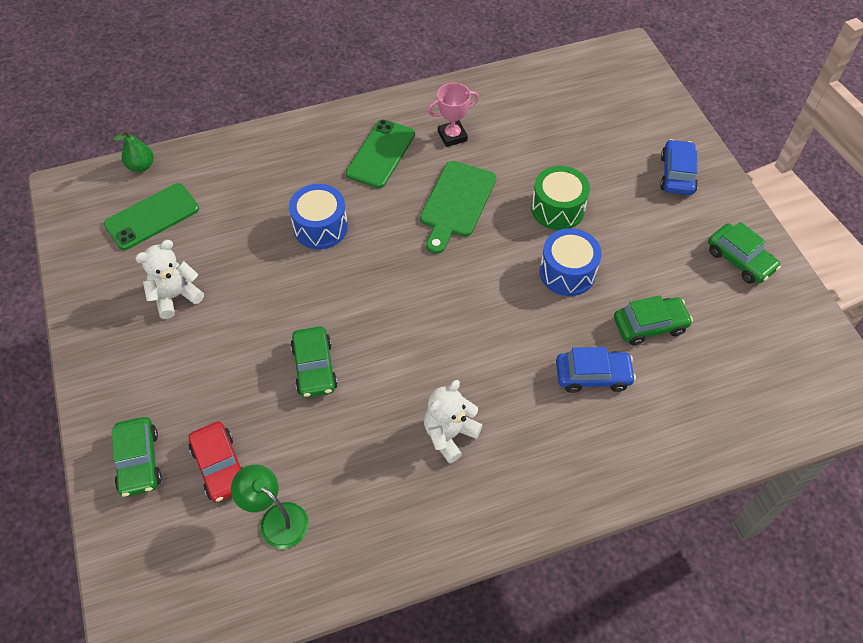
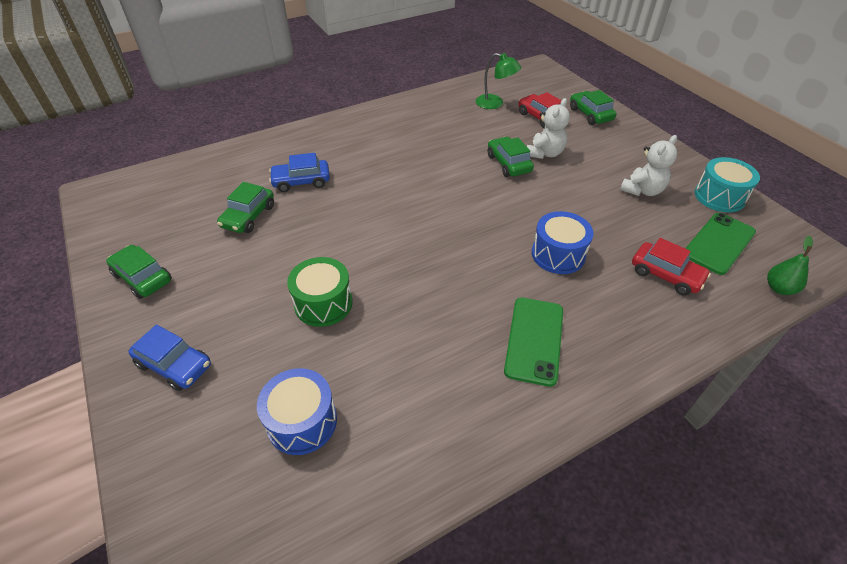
camera: 170 degrees right, 10 degrees down
(95, 274) = (719, 196): none -> turquoise drum
(231, 192) = (666, 275): none -> red car
(449, 434) = (403, 143): white teddy bear -> white teddy bear (544, 153)
(452, 136) = (456, 378): pink trophy -> none
(456, 203) = (432, 295): green cutting board -> none
(567, 272) = (317, 246): blue drum -> blue drum (302, 421)
(649, 325) = (248, 216): green car -> green car turned 45 degrees counterclockwise
(677, 174) = (174, 365): blue car -> blue car turned 60 degrees counterclockwise

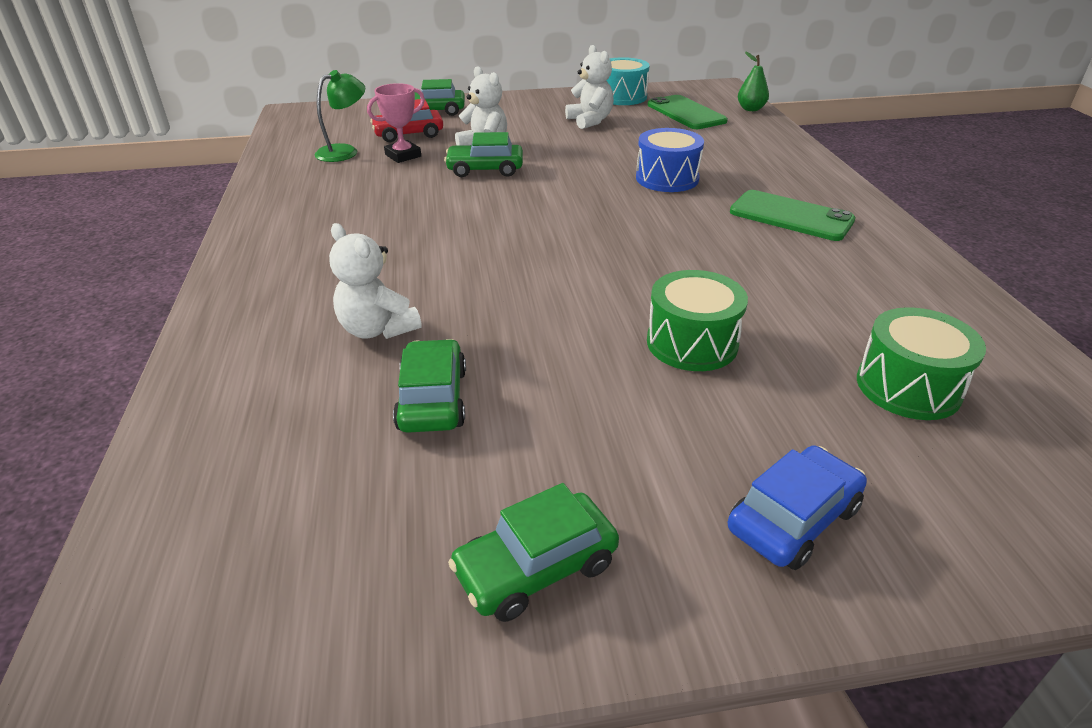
camera: 70 degrees left, 10 degrees down
(248, 216) = (432, 399): green car -> green car turned 135 degrees counterclockwise
(301, 181) = (377, 329): blue car -> white teddy bear
(302, 421) = (908, 387): blue drum -> green drum
(505, 126) = (403, 156): none -> pink trophy
(666, 275) = (718, 141): red car -> none

